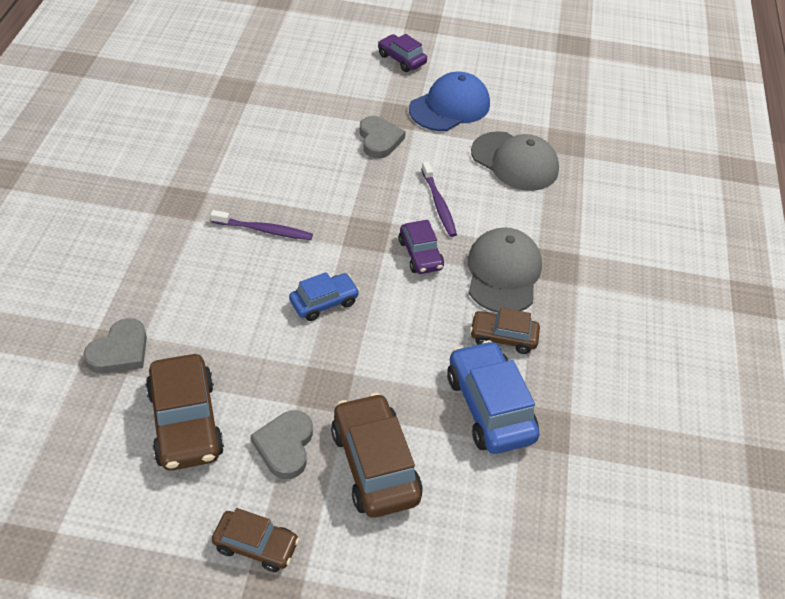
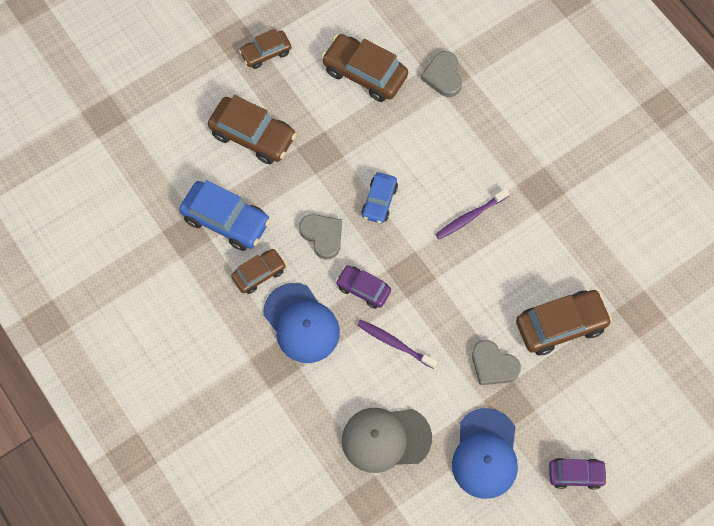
camera: 140 degrees right, 20 degrees up
(285, 446) = (305, 105): grey heart -> grey heart (322, 236)
(298, 123) = (561, 325): none -> brown car
(503, 273) = (301, 323): grey cap -> blue cap

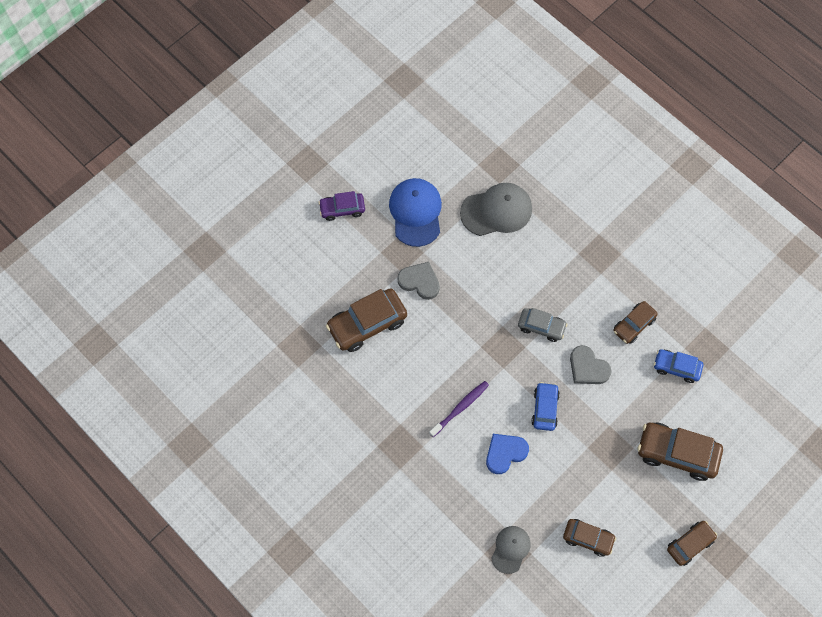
camera: 170 degrees right, 0 degrees up
(226, 220) = (676, 367): blue car -> blue car, size x0.60
(301, 323) = (586, 289): blue cap -> none
(363, 289) = (541, 327): purple car -> grey car
(364, 73) = (588, 538): brown car -> brown car, size x0.60
(395, 343) = (504, 285): purple toothbrush -> none
(431, 164) = (505, 453): none -> blue heart
(443, 76) = (510, 549): grey heart -> grey cap

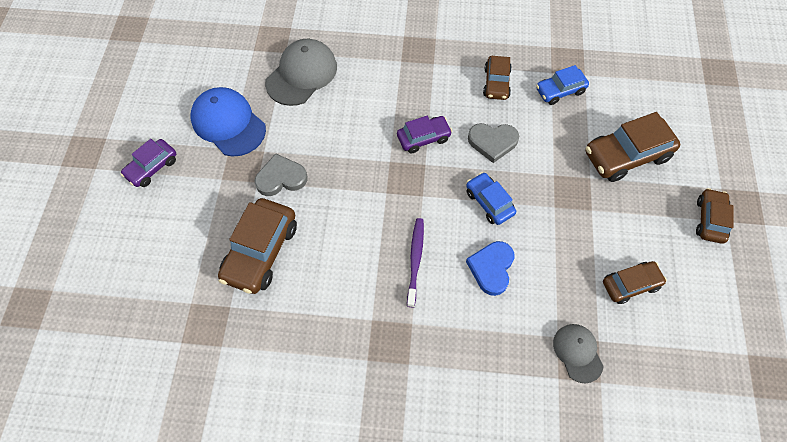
camera: 40 degrees left, 5 degrees down
(541, 327) = (423, 138): grey car -> purple car

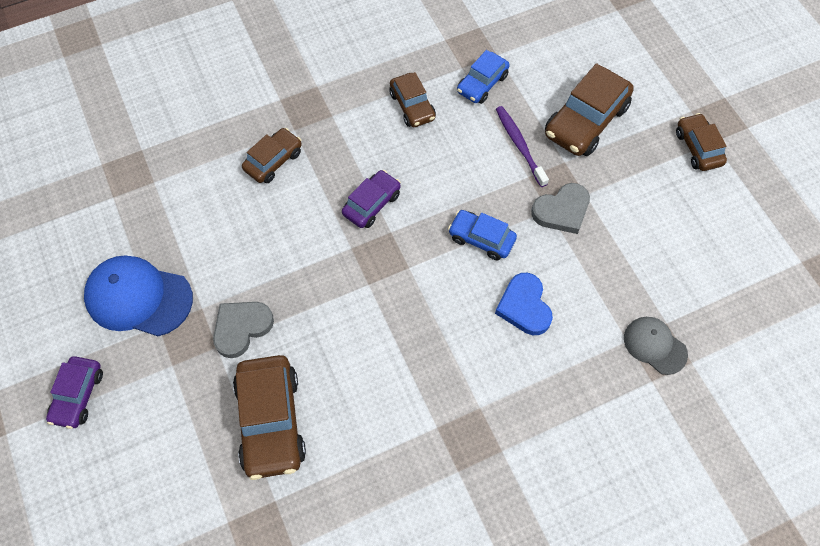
camera: 30 degrees left, 0 degrees up
(302, 74) = (190, 198): grey cap -> none
(415, 260) = (443, 340): purple toothbrush -> purple toothbrush (520, 145)
(492, 142) = (446, 173): grey heart -> grey heart (562, 211)
(630, 284) = (663, 251): brown car -> brown car (273, 161)

